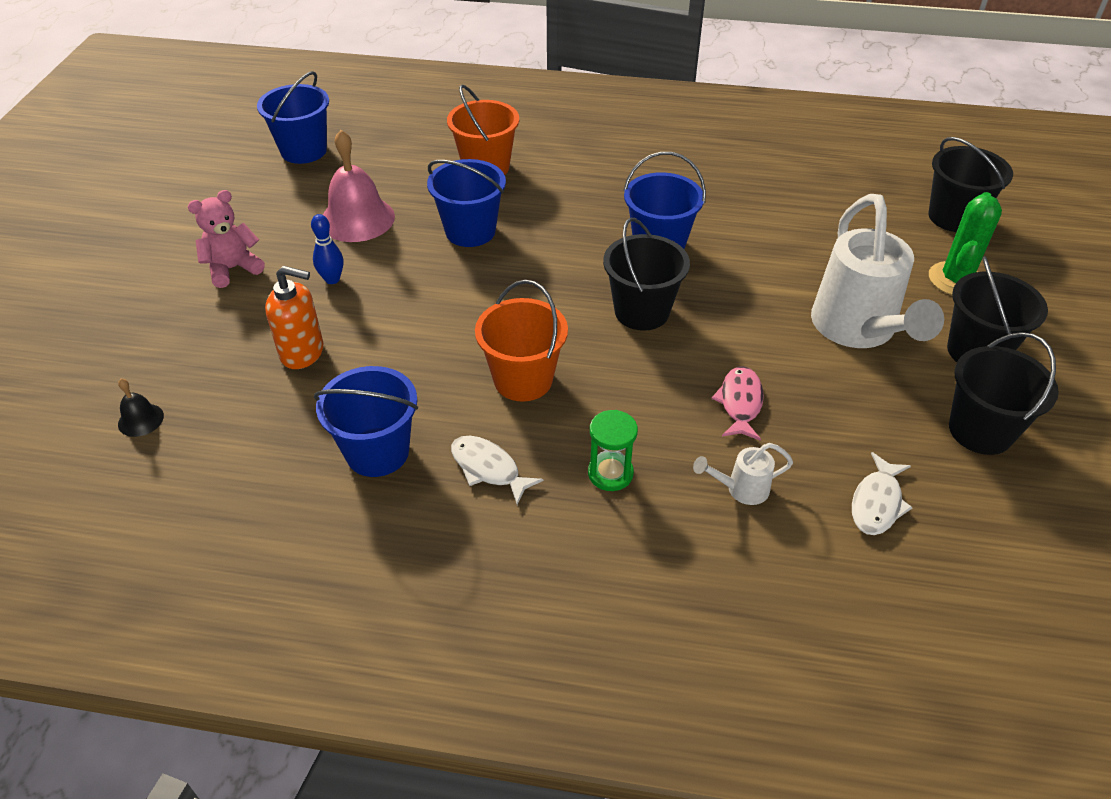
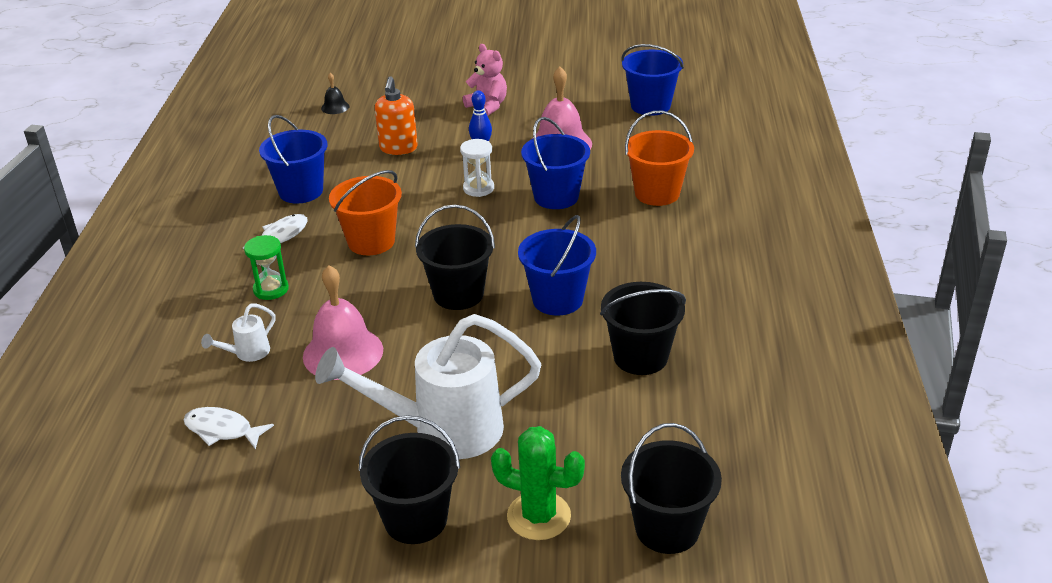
camera: 85 degrees right, 10 degrees down
(432, 286) = (478, 188): none -> white hourglass
(740, 403) = (343, 353): pink fish -> pink bell
(740, 489) = (247, 354): white watering can -> white watering can turned 120 degrees counterclockwise
(980, 431) = (300, 508): black bucket -> black bucket (640, 357)

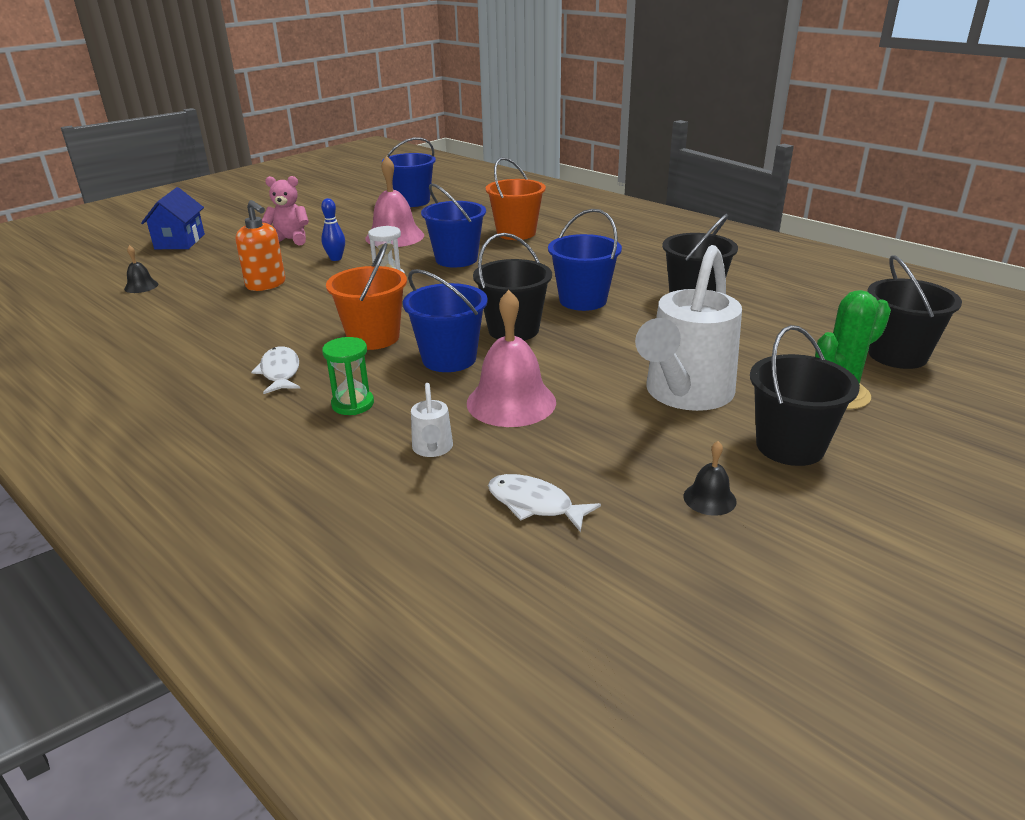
camera: 50 degrees left, 5 degrees down
(222, 430) = (534, 504): white fish -> white fish turned 60 degrees clockwise
(300, 506) = (709, 498): none -> black bell
(301, 191) = (231, 341): blue bucket -> blue bucket (449, 359)
(422, 70) = (180, 241): none -> blue house

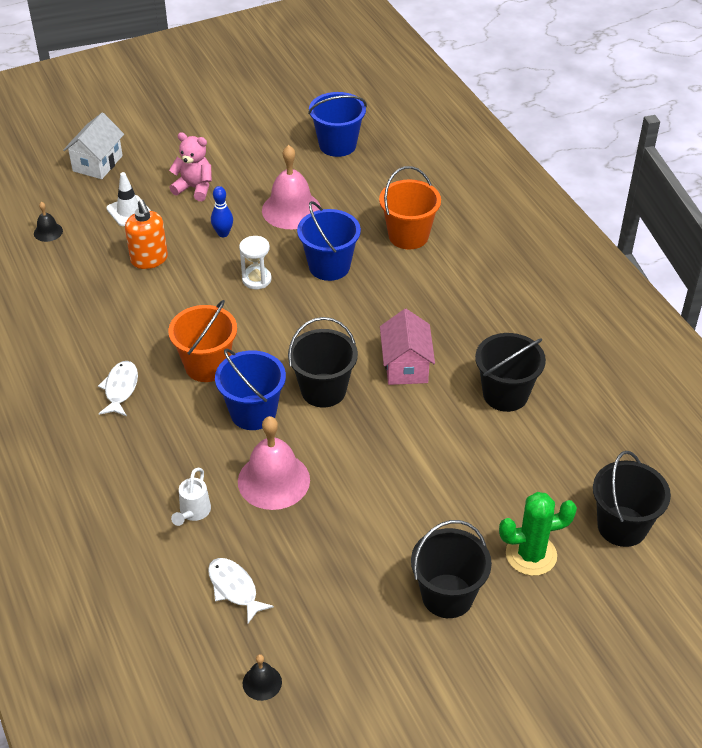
camera: 20 degrees right, 15 degrees up
(180, 241) = (97, 163): blue house -> white house
(227, 261) = (129, 211): none -> white traffic cone
(353, 404) = (158, 445): green hourglass -> none
(583, 300) = (406, 366): blue bucket -> pink house
(684, 395) = (408, 516): white watering can -> none
(709, 498) = (353, 624): black bell -> black bell (262, 682)

